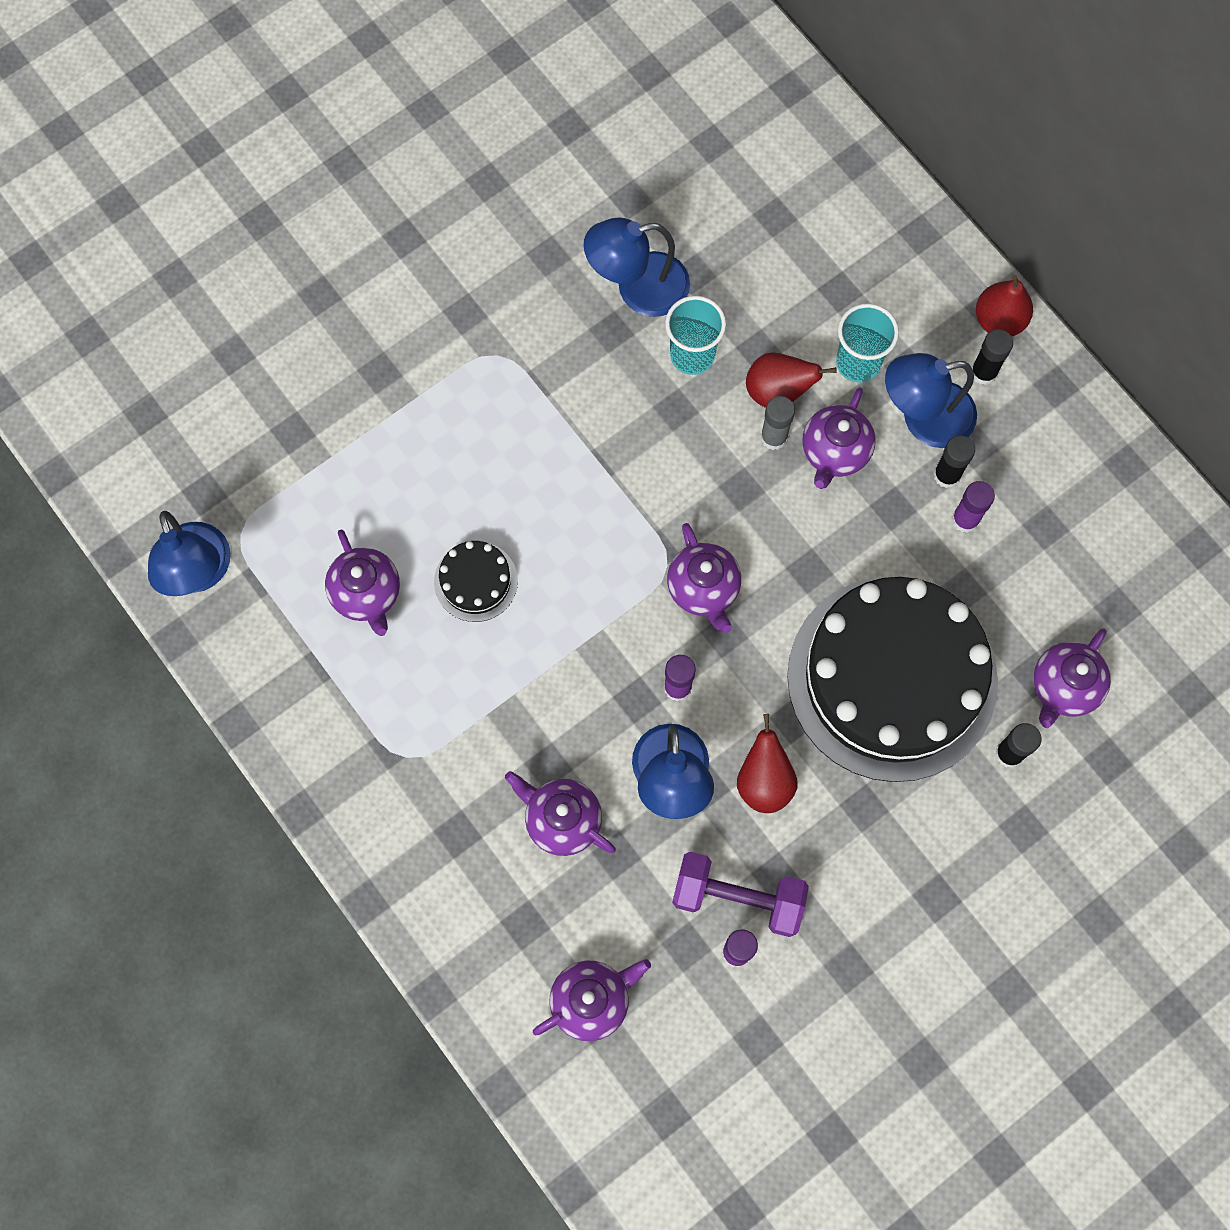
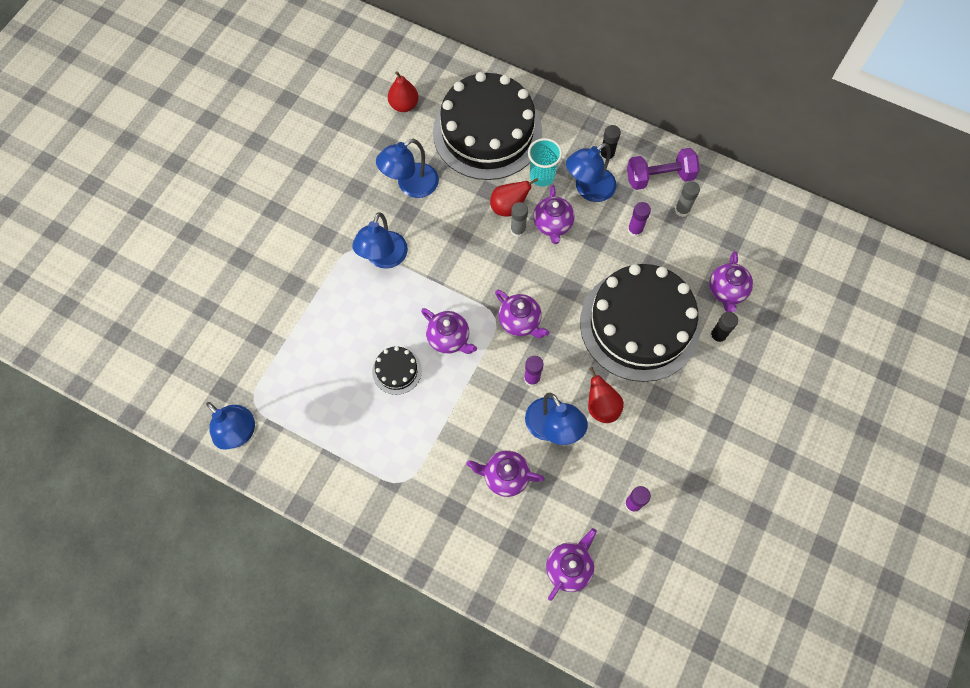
camera: 25 degrees left, 5 degrees down
(367, 594) = (340, 403): purple teapot -> purple teapot (449, 338)
(539, 391) = (384, 258): none -> blue lamp
(692, 355) = (455, 207): turquoise cup -> none
(738, 897) = (619, 474): purple dumbbell -> purple dumbbell (659, 177)
(805, 249) = (487, 132): none -> black cake
(947, 475) = (614, 212): black glue stick -> none
(999, 320) = (601, 127): red pear -> red pear (404, 105)
(1061, 519) = (682, 210): none -> grey glue stick

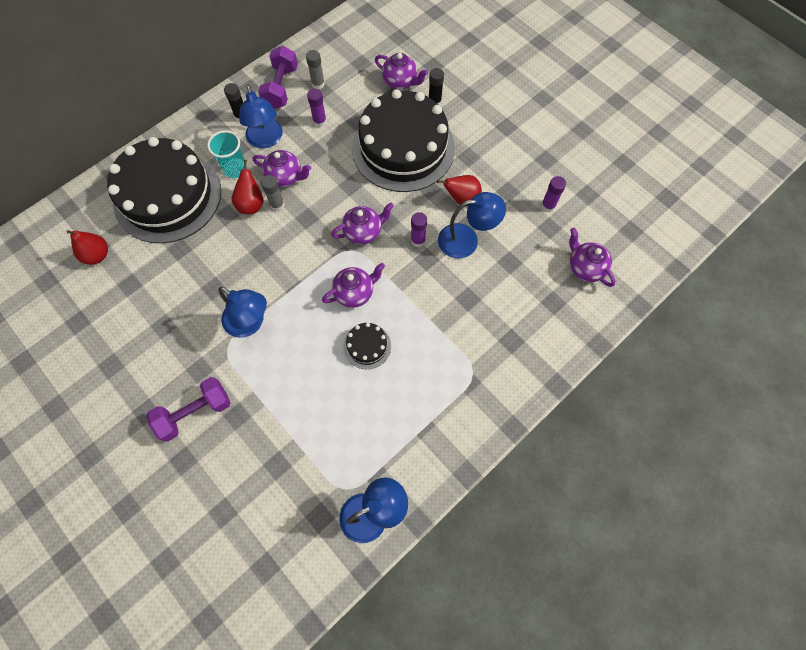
camera: 70 degrees left, 0 degrees up
(285, 249) = (195, 412): none -> purple dumbbell
(411, 186) = (187, 276): blue lamp -> none
(505, 476) = (496, 289): purple teapot -> none

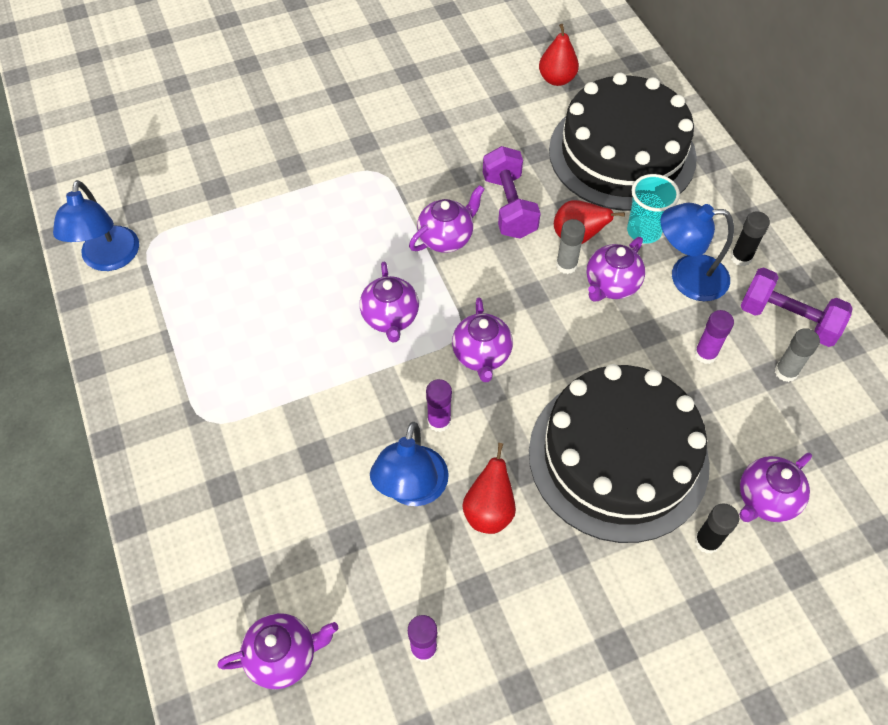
camera: 110 degrees right, 10 degrees down
(195, 412) = (315, 131): purple dumbbell -> purple dumbbell (509, 206)
(250, 323) = (400, 199): blue lamp -> none
(276, 281) = (446, 238): none -> purple teapot
(367, 346) = (308, 310): black cake -> none

